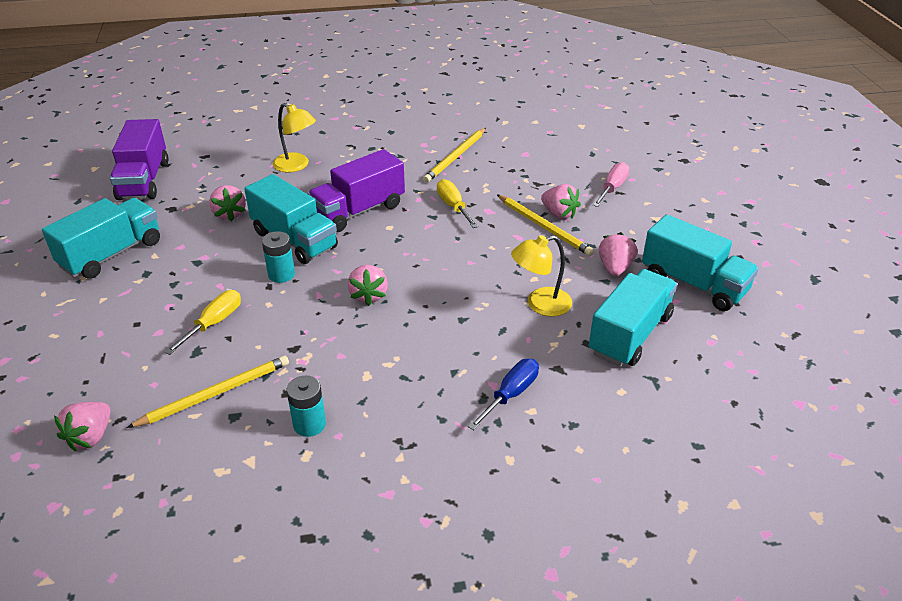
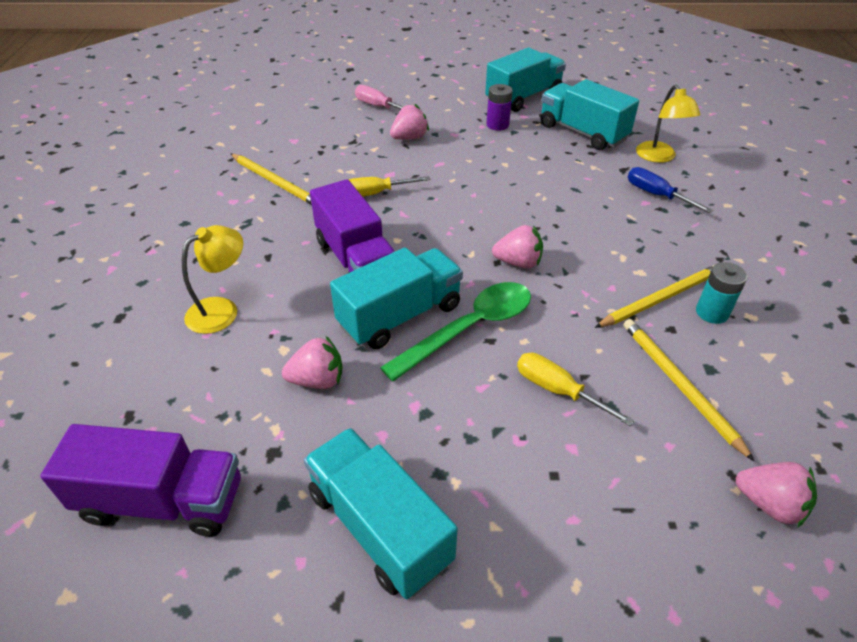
camera: 80 degrees left, 5 degrees up
(281, 274) = (469, 329): turquoise battery -> green spoon
(540, 304) = (542, 166): yellow lamp -> yellow lamp (659, 157)
(544, 227) = (428, 148): yellow pencil -> yellow pencil (660, 299)
(615, 268) = (497, 125): pink strawberry -> purple battery

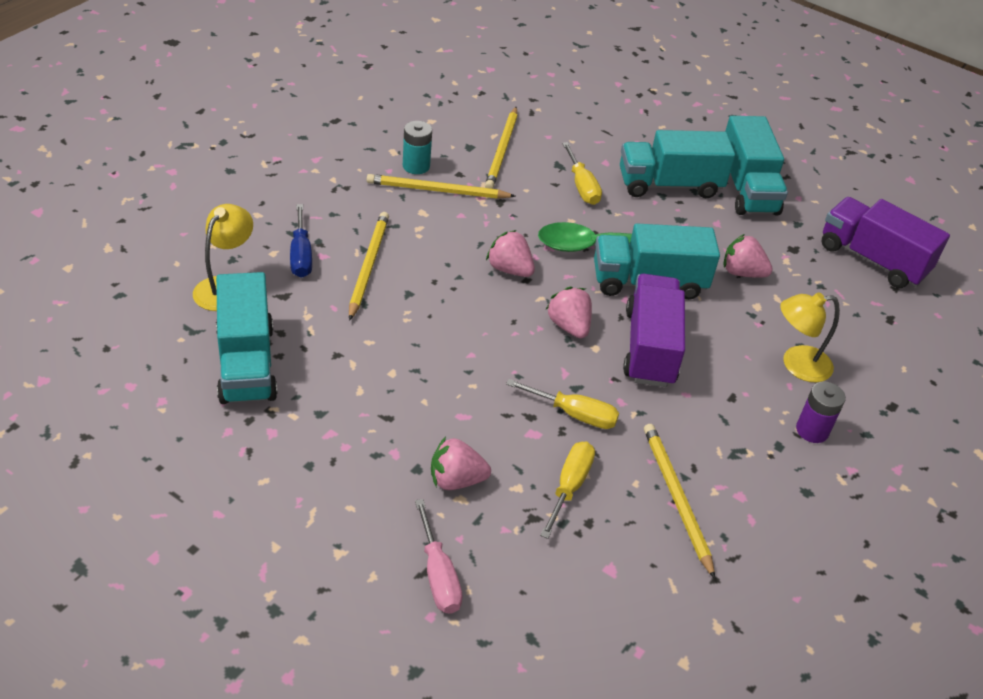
camera: 150 degrees left, 0 degrees up
(345, 160) = (569, 486): none -> yellow screwdriver
(497, 125) = (324, 436): purple battery -> purple battery (812, 430)
(523, 97) = (223, 466): turquoise truck -> turquoise truck (669, 185)
(609, 211) = (368, 266): none -> yellow pencil
(769, 504) = (530, 98): pink strawberry -> pink strawberry (569, 326)

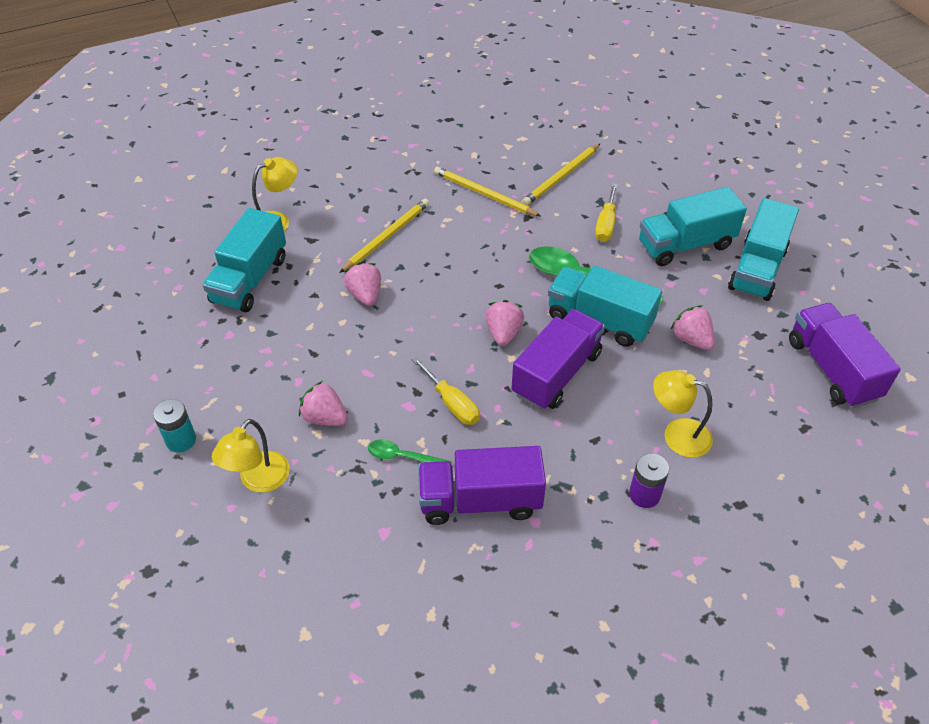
camera: 35 degrees right, 5 degrees up
(301, 255) = (345, 214): blue screwdriver -> none
(416, 166) = (482, 170): turquoise battery -> turquoise battery (181, 440)
(438, 575) = (258, 480): pink screwdriver -> yellow lamp
(509, 269) = (492, 273): pink strawberry -> pink strawberry (365, 295)
(569, 486) = (403, 457): yellow screwdriver -> green spoon
(669, 185) = (685, 245): turquoise truck -> turquoise truck turned 45 degrees counterclockwise
(676, 498) = (480, 501): yellow pencil -> purple truck

